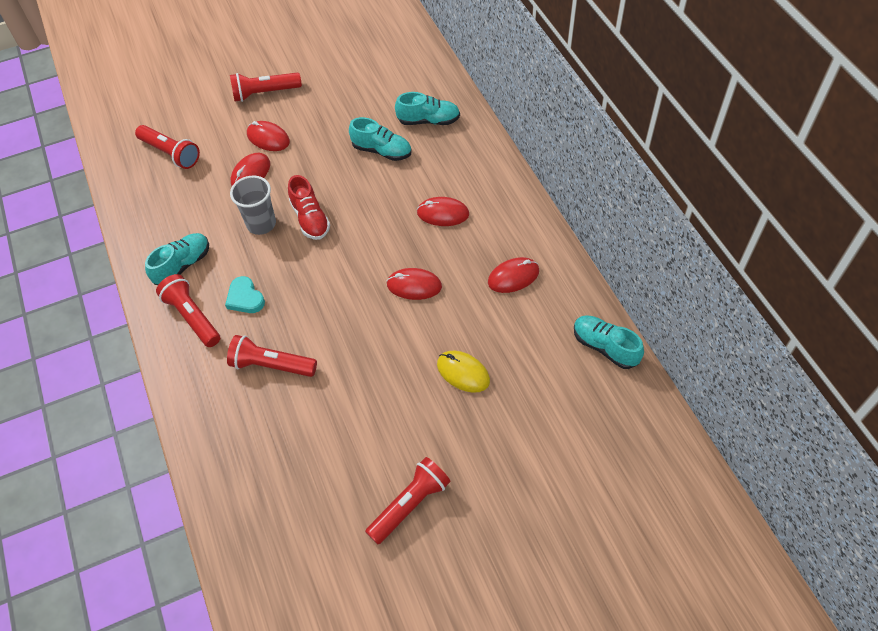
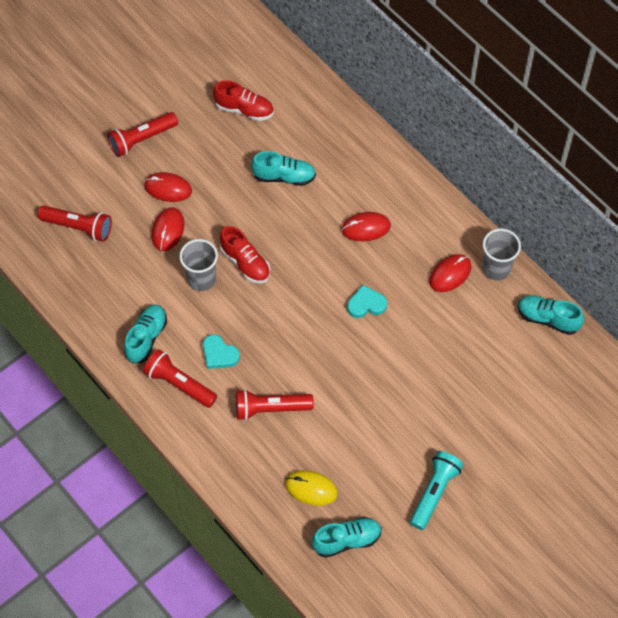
camera: 20 degrees left, 5 degrees up
(369, 87) = (244, 109): none -> red shoe
(410, 504) = (434, 492): red flashlight -> turquoise flashlight
(414, 285) = (366, 304): red mouse -> turquoise heart
(428, 120) = (316, 134): turquoise shoe -> turquoise shoe (347, 540)
(463, 372) = (437, 372): yellow mouse -> yellow mouse (311, 488)
(565, 283) = (496, 268): none -> grey cup

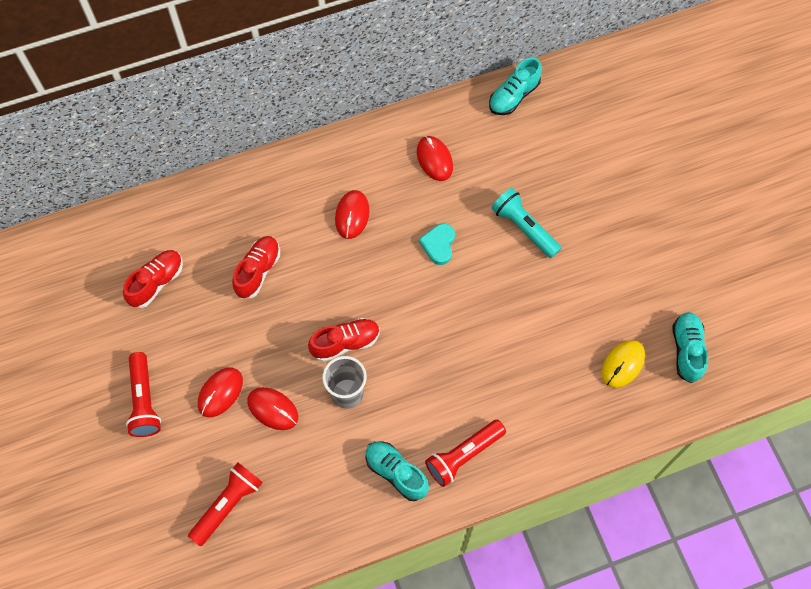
camera: 70 degrees left, 5 degrees up
(219, 354) = (443, 404): turquoise heart -> none
(270, 409) = (523, 374): red flashlight -> none
(284, 176) = (258, 271): turquoise shoe -> red shoe
(434, 492) = (660, 255): turquoise flashlight -> turquoise flashlight (524, 228)
(496, 268) = (444, 118): grey cup -> none

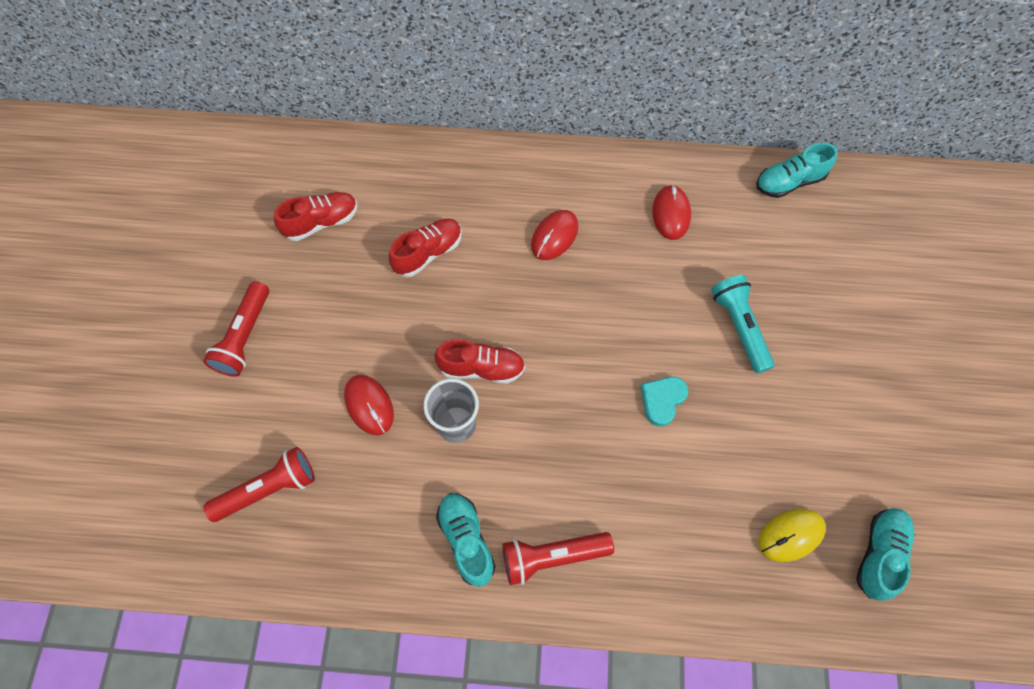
camera: 25 degrees right, 0 degrees up
(220, 393) = (324, 363): red mouse -> none
(438, 245) = (634, 305): turquoise heart -> turquoise heart (662, 400)

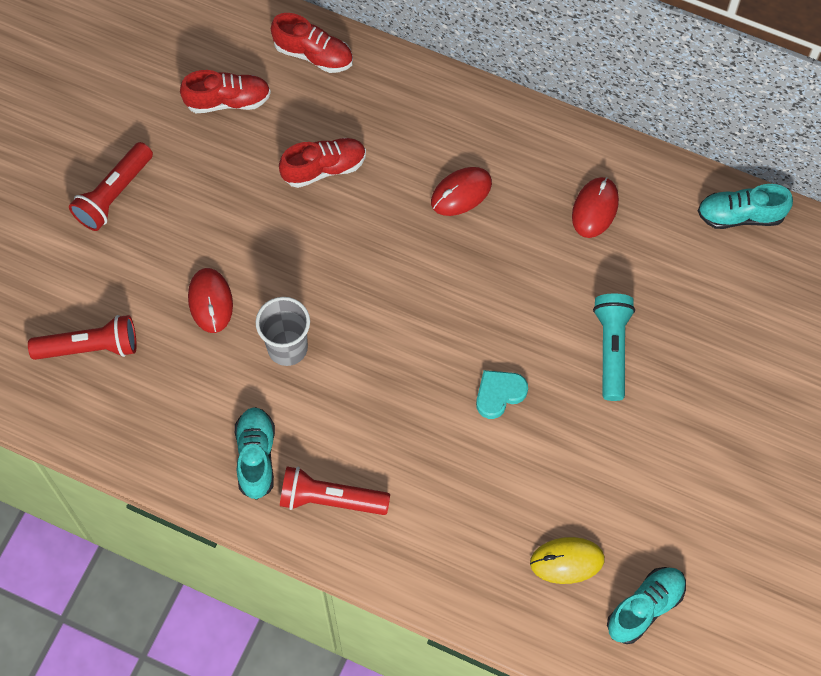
camera: 20 degrees right, 0 degrees up
(481, 368) = (333, 302): red shoe -> red shoe (313, 54)

